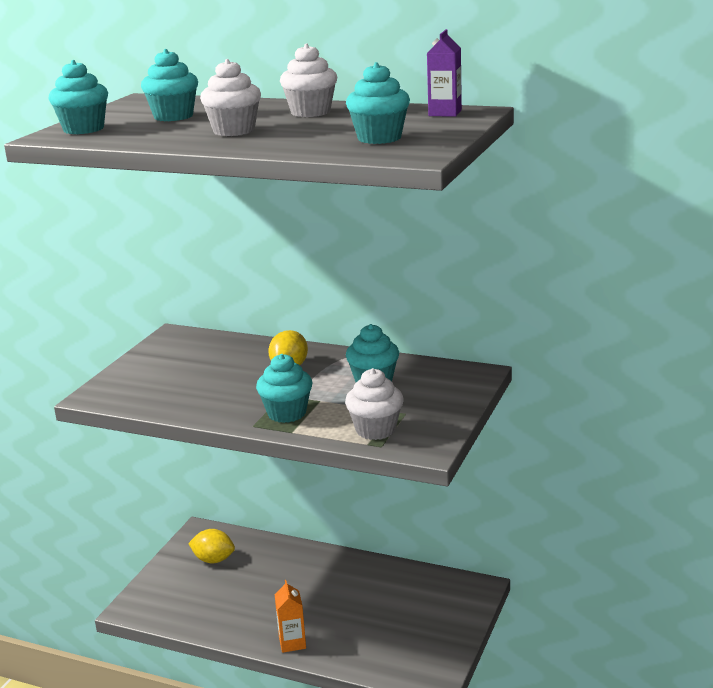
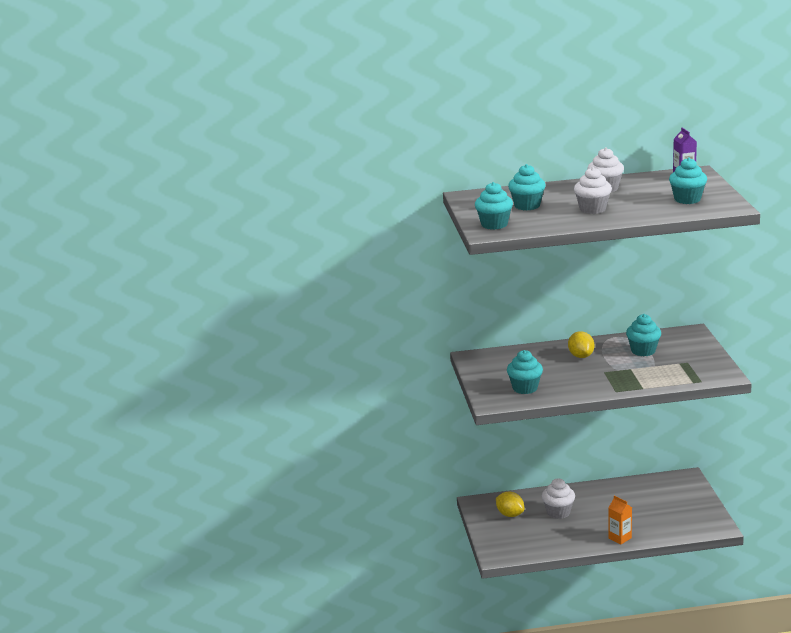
camera: 30 degrees left, 0 degrees up
(213, 560) = (510, 514): yellow lemon -> yellow lemon turned 60 degrees clockwise
(286, 413) = (623, 380): turquoise cupcake -> turquoise cupcake (525, 388)
(375, 430) = (686, 374): white cupcake -> white cupcake (558, 512)

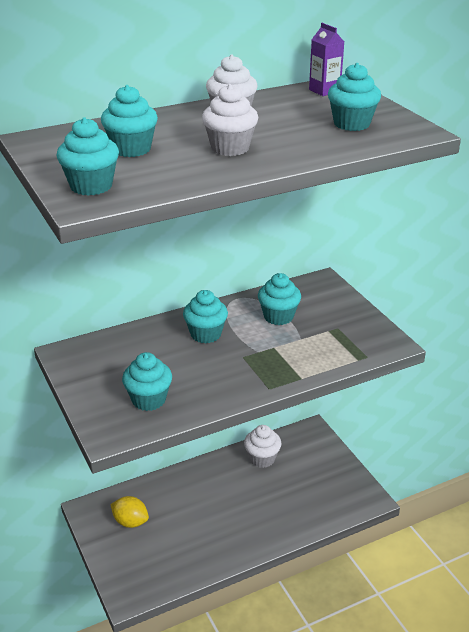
camera: 20 degrees left, 10 degrees up
(558, 512) = (186, 508): white cupcake -> white cupcake (262, 458)
(581, 356) = (206, 334): yellow lemon -> turquoise cupcake
(620, 538) = (267, 537): orange carton -> none

